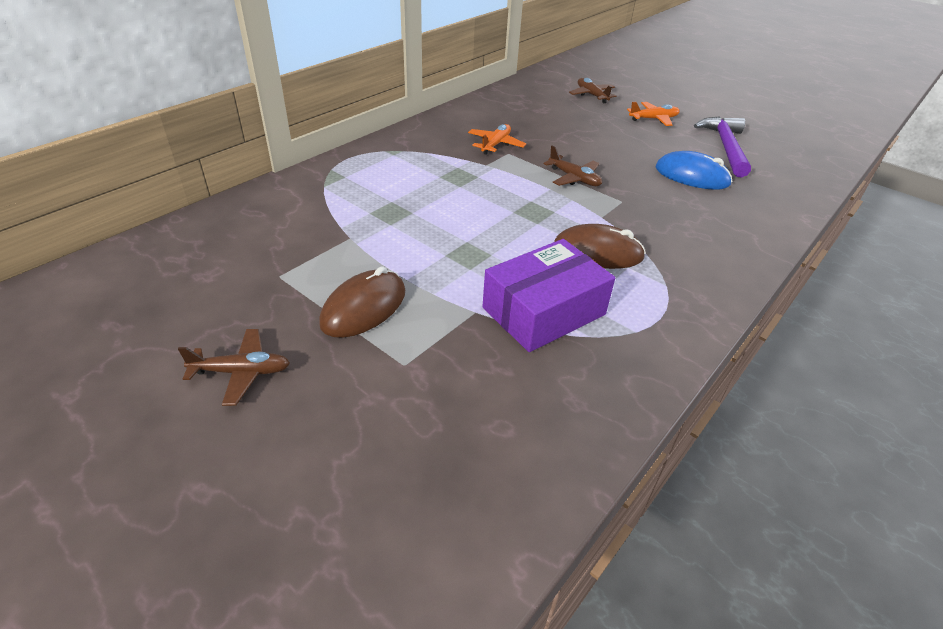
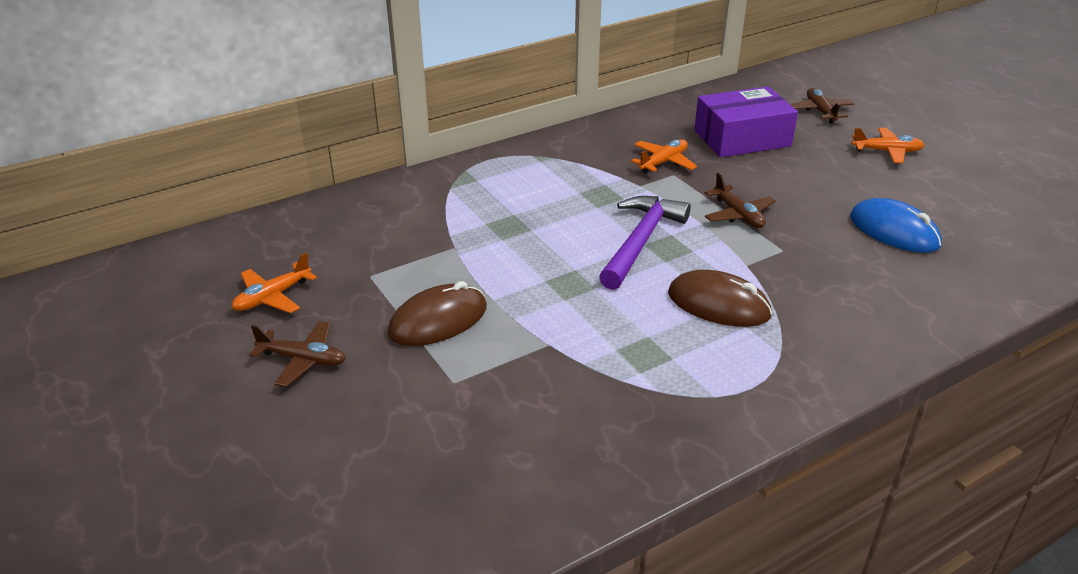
camera: 20 degrees right, 5 degrees down
(185, 313) = (273, 297): none -> orange plane
(544, 311) = (622, 357): purple box -> purple box (742, 138)
(726, 147) = (966, 200): purple hammer -> purple hammer (641, 241)

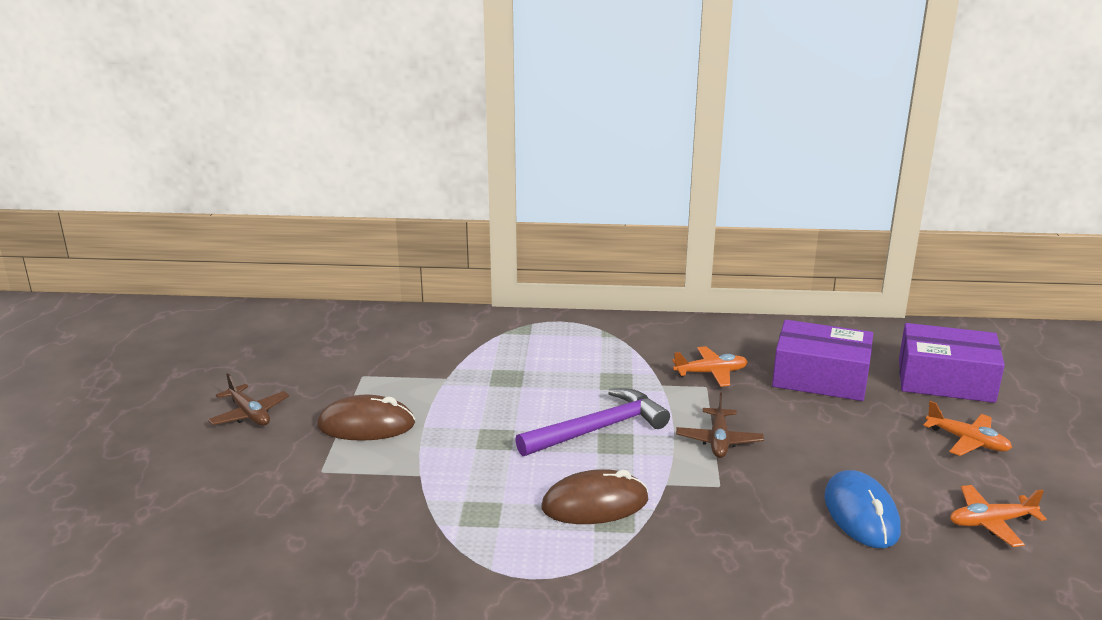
camera: 35 degrees right, 10 degrees down
(273, 297) = (284, 365): orange plane -> orange plane (991, 522)
(718, 304) = (595, 504): brown mouse -> brown mouse turned 75 degrees counterclockwise
(820, 111) = (945, 380): brown plane -> purple box

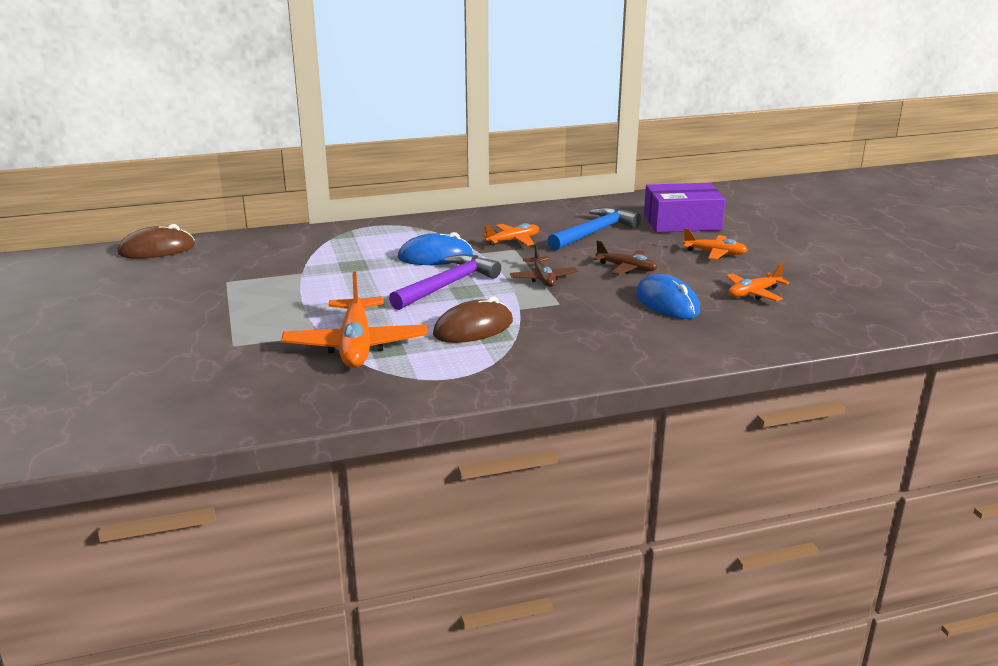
camera: 20 degrees left, 0 degrees up
(249, 414) = (140, 320): brown plane -> brown plane (626, 268)
(366, 425) = (252, 311): brown mouse -> brown mouse (157, 249)
(449, 501) = (356, 345): none -> orange plane
(606, 381) = (435, 256): none -> blue mouse
(820, 377) = (595, 232): purple box -> blue hammer

